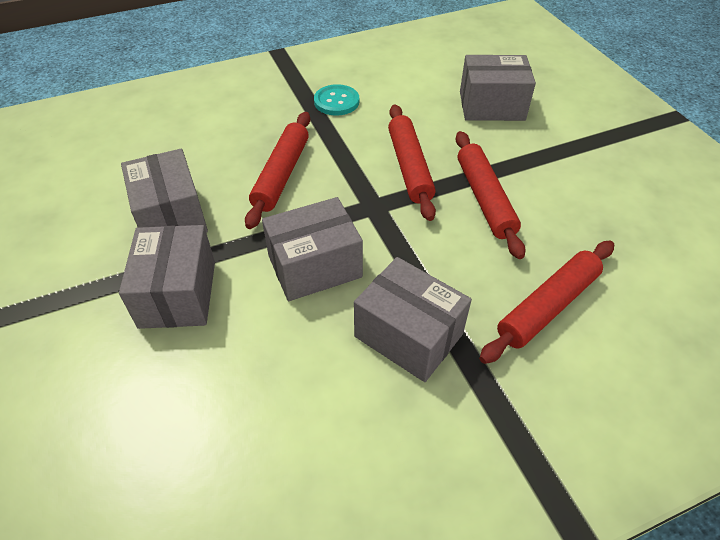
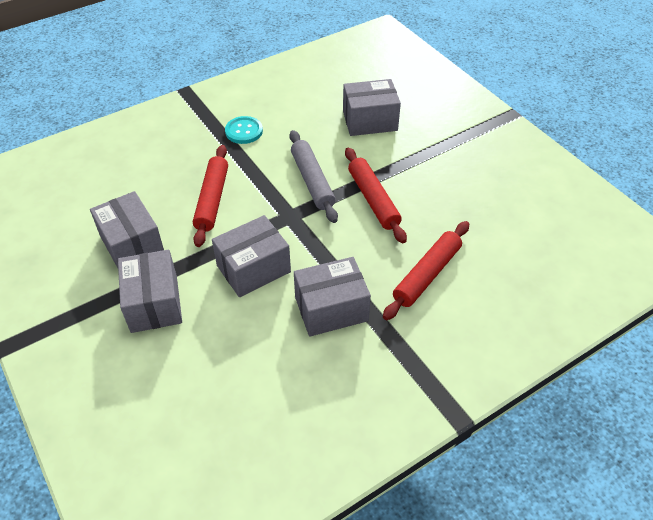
camera: 10 degrees left, 0 degrees up
(408, 335) = (331, 309): grey box -> grey box turned 45 degrees counterclockwise
(409, 167) = (312, 181): red rolling pin -> grey rolling pin

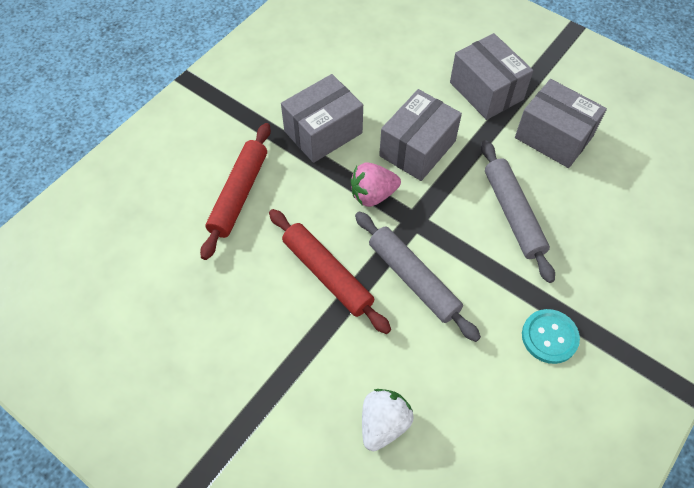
camera: 160 degrees right, 10 degrees up
(212, 200) = (513, 214): red rolling pin -> grey rolling pin
(312, 243) = (373, 195): none -> pink strawberry
(370, 121) = (383, 424): grey box -> white strawberry

